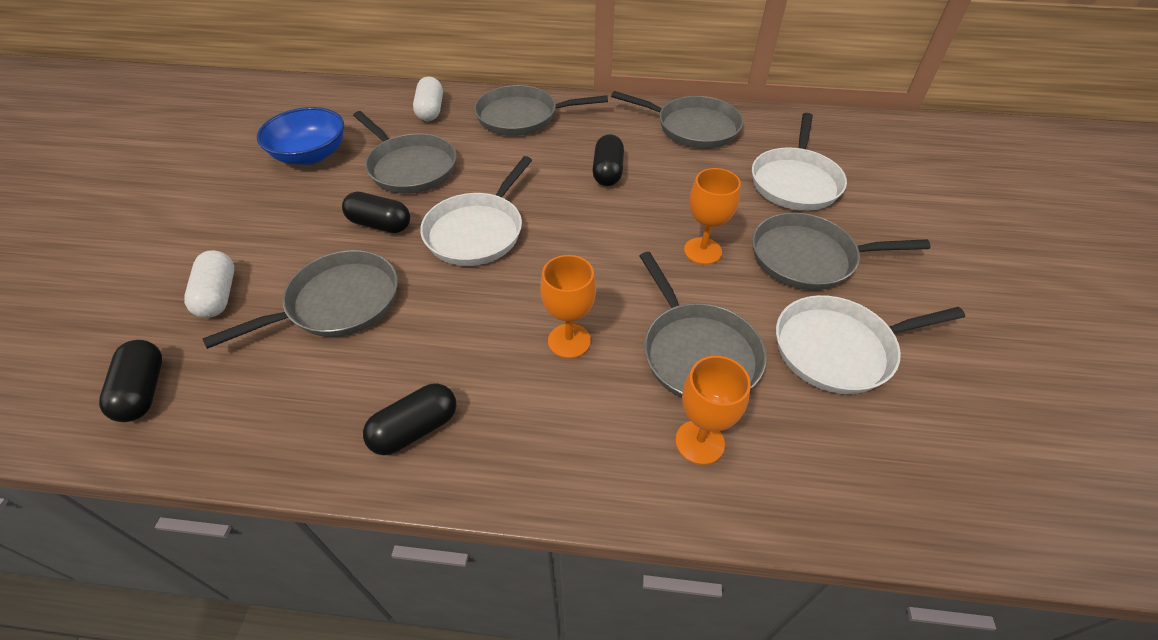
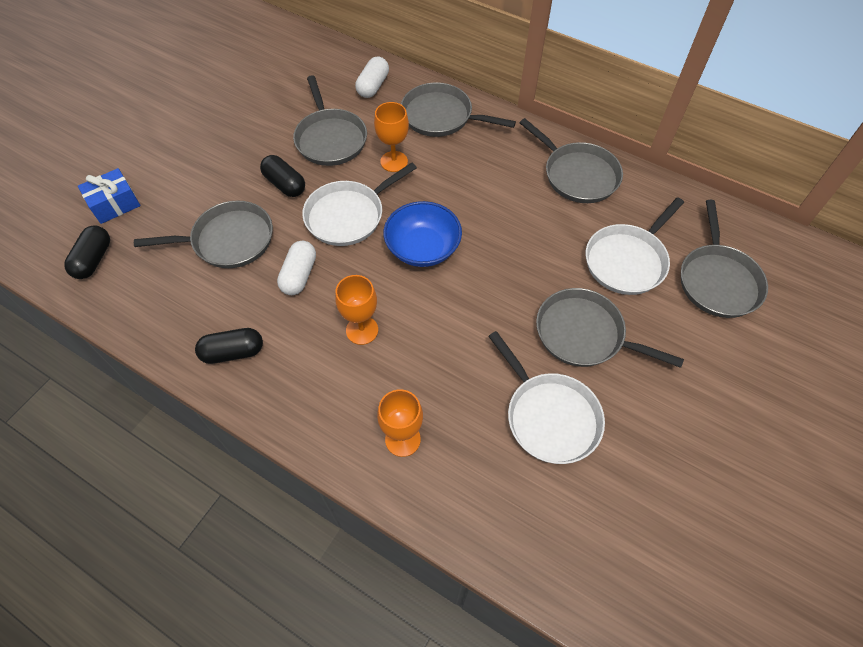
camera: 25 degrees right, 10 degrees up
(149, 314) = (115, 204): none -> blue gift
(218, 295) = (159, 205): white capsule -> white capsule (299, 275)
(311, 155) = (266, 102): blue bowl -> blue bowl (422, 248)
(607, 172) = (477, 195): black capsule -> none
(697, 353) = (444, 376): grey pan -> grey pan (718, 281)
(702, 251) = (504, 296): orange goblet -> orange goblet (394, 161)
(838, 349) = (549, 417): white pan -> white pan turned 135 degrees counterclockwise

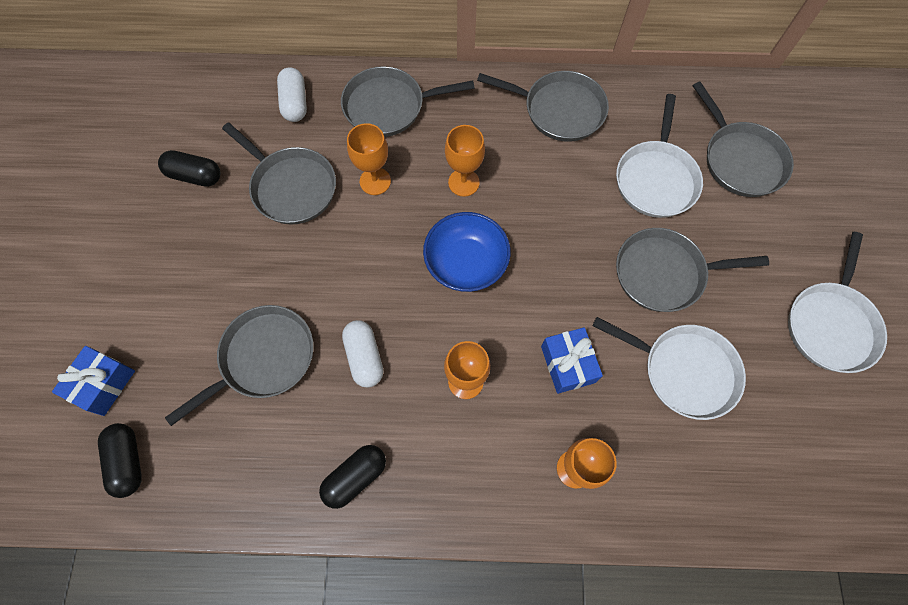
camera: 30 degrees left, 10 degrees up
(285, 184) = (279, 263): black capsule -> black capsule (195, 176)
(348, 216) = (369, 265): white pan -> white pan (830, 325)
(452, 360) = (567, 364): none -> blue gift
(461, 192) = (463, 182): none -> orange goblet

